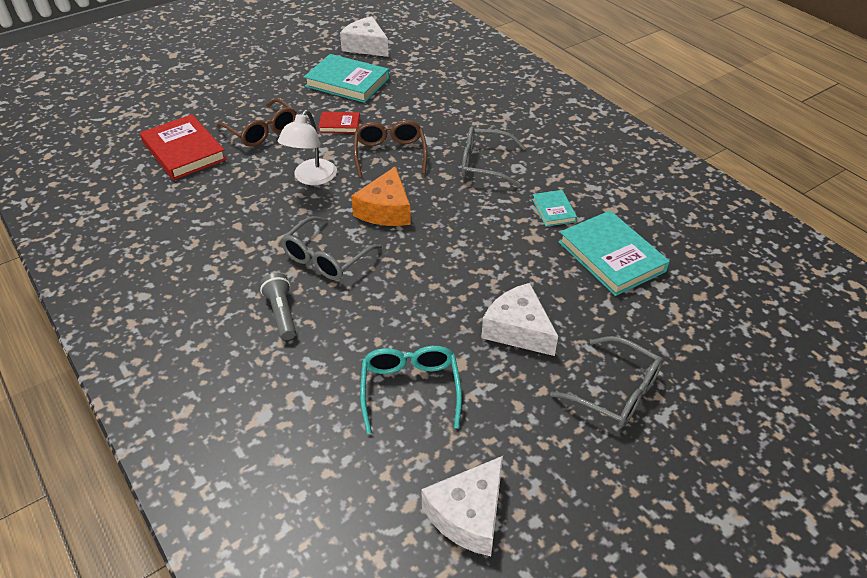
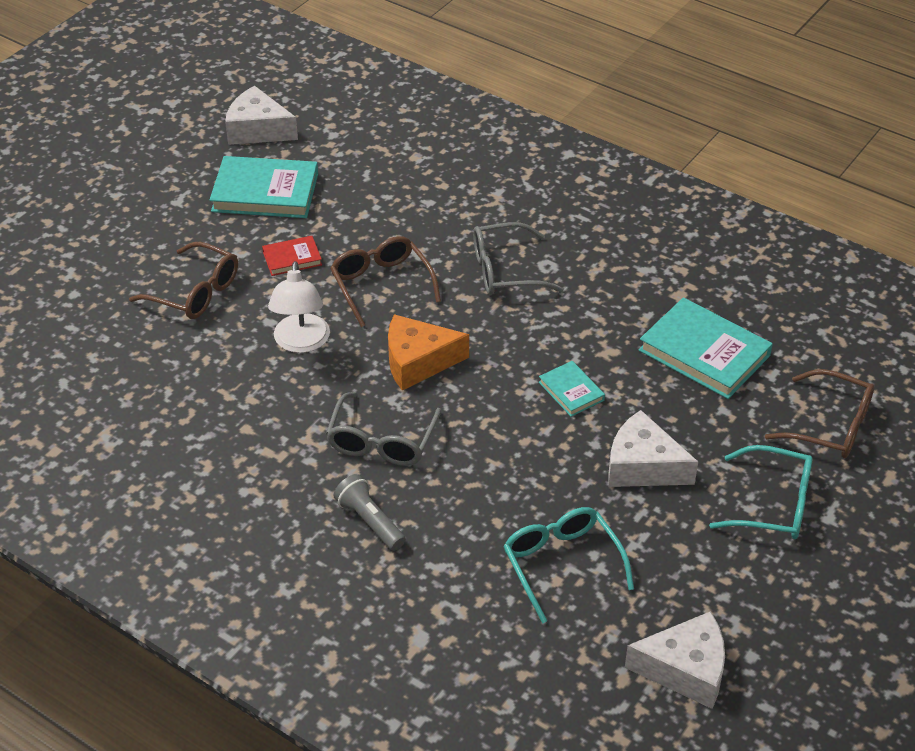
camera: 20 degrees left, 0 degrees up
(184, 151) = (108, 346): red book -> none
(386, 210) = (418, 362): orange cheese -> orange cheese turned 90 degrees clockwise
(468, 514) = (685, 669): white cheese -> white cheese turned 105 degrees counterclockwise
(553, 210) = (615, 312): turquoise book -> turquoise book (571, 391)
(616, 392) = (773, 504): grey glasses -> turquoise glasses
(696, 340) = (831, 426): none -> brown glasses

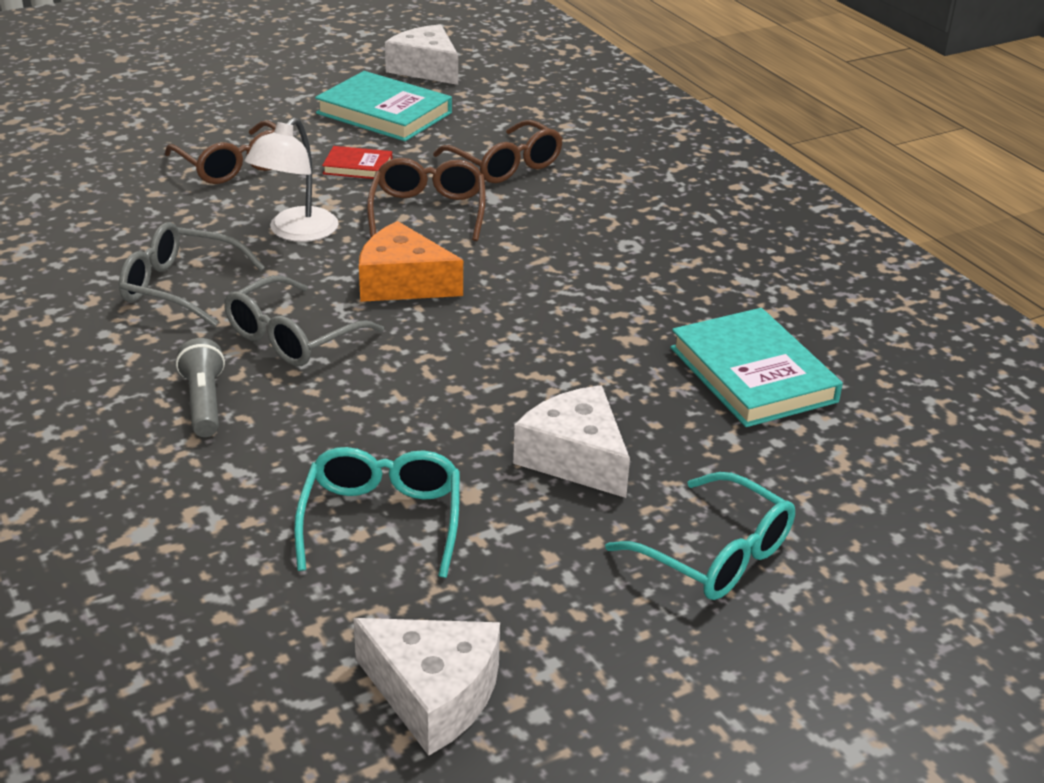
camera: 25 degrees right, 10 degrees down
(504, 271) = (575, 236): grey glasses -> grey glasses (180, 287)
(571, 391) = (553, 360): turquoise book -> none
(831, 426) = (866, 498): brown glasses -> brown glasses (505, 165)

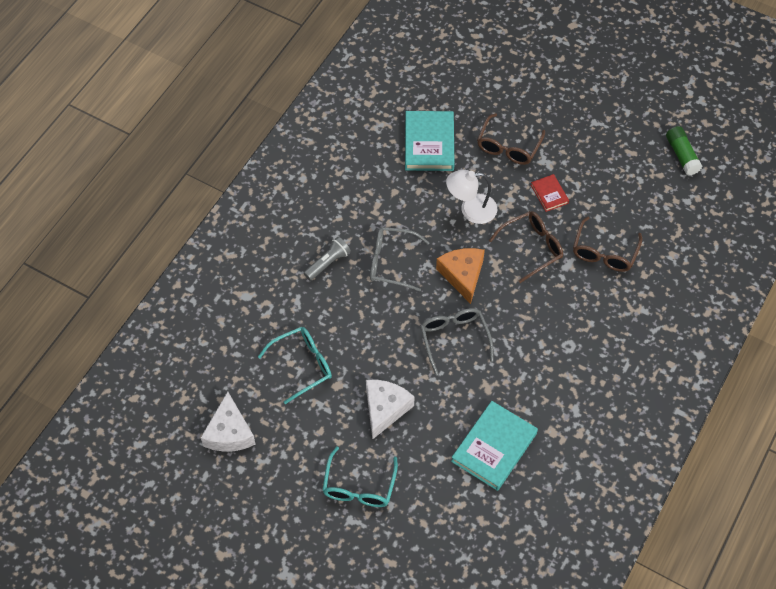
camera: 60 degrees right, 25 degrees up
(180, 287) = (396, 199): grey glasses -> grey glasses (454, 338)
(384, 113) = (614, 169): turquoise book -> turquoise book (429, 143)
(426, 69) = (682, 155): white cheese -> green glue stick

